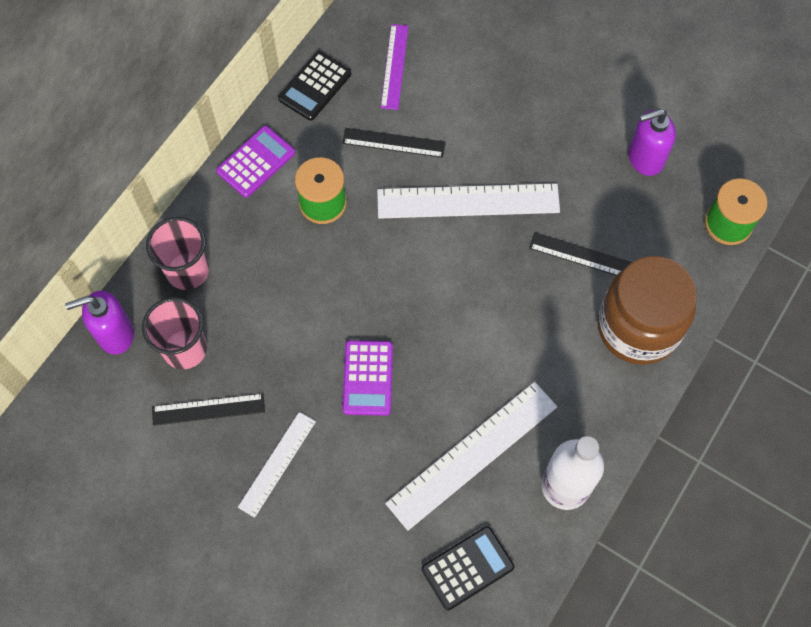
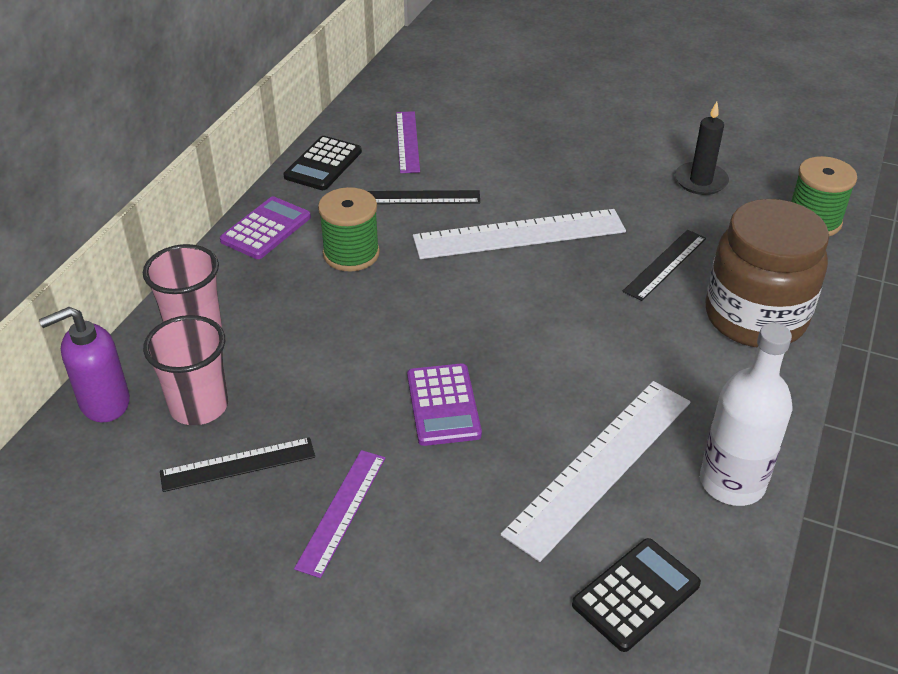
camera: 10 degrees left, 25 degrees down
(277, 464) = (342, 511): white ruler -> purple ruler
(582, 256) = (665, 264): black ruler -> black ruler turned 60 degrees counterclockwise
(645, 158) = (700, 181): purple soap dispenser -> black candle

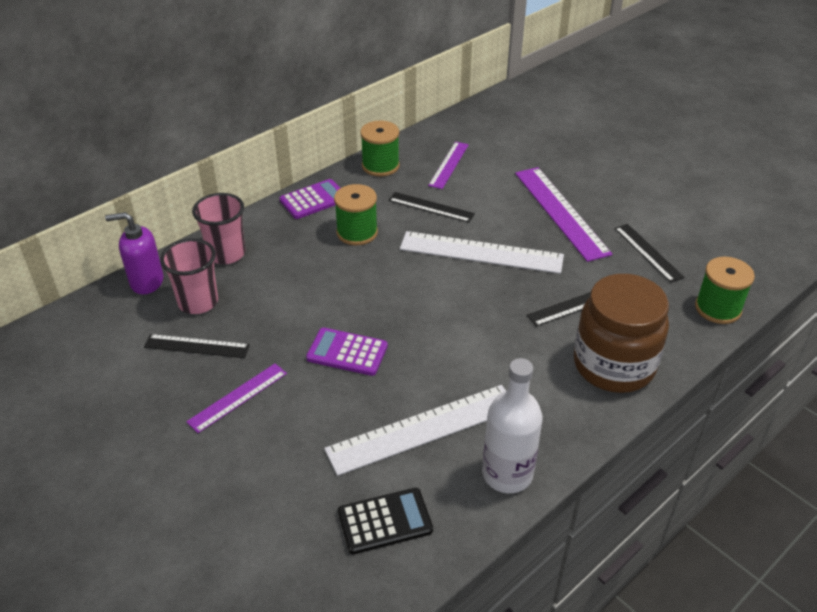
camera: 25 degrees right, 0 degrees up
(323, 164) = (380, 166): black calculator -> green spool
(443, 405) = (347, 352): purple calculator -> purple calculator turned 90 degrees clockwise
(576, 162) = (561, 212): none -> purple ruler
(700, 181) = (648, 252): black candle -> black ruler

